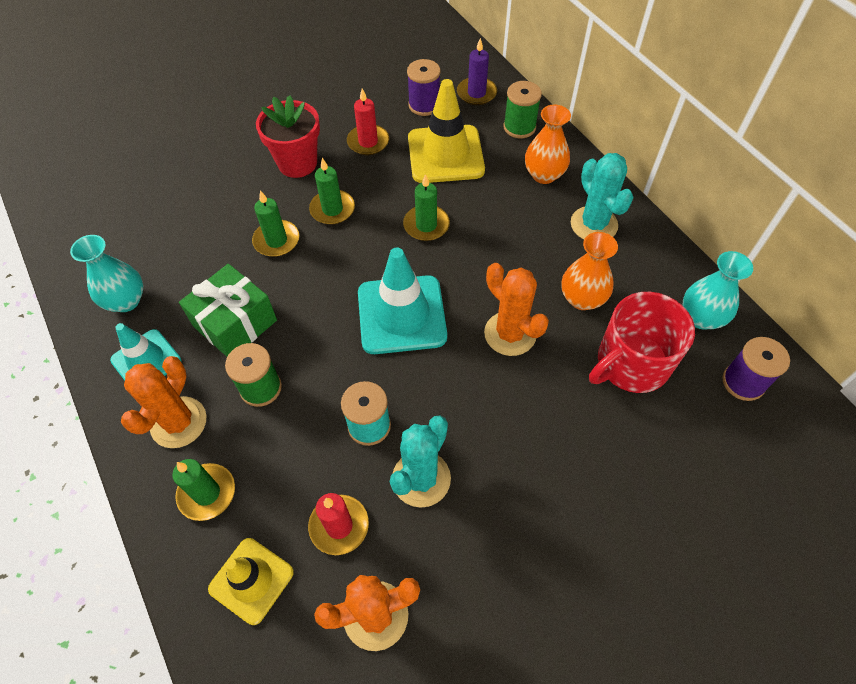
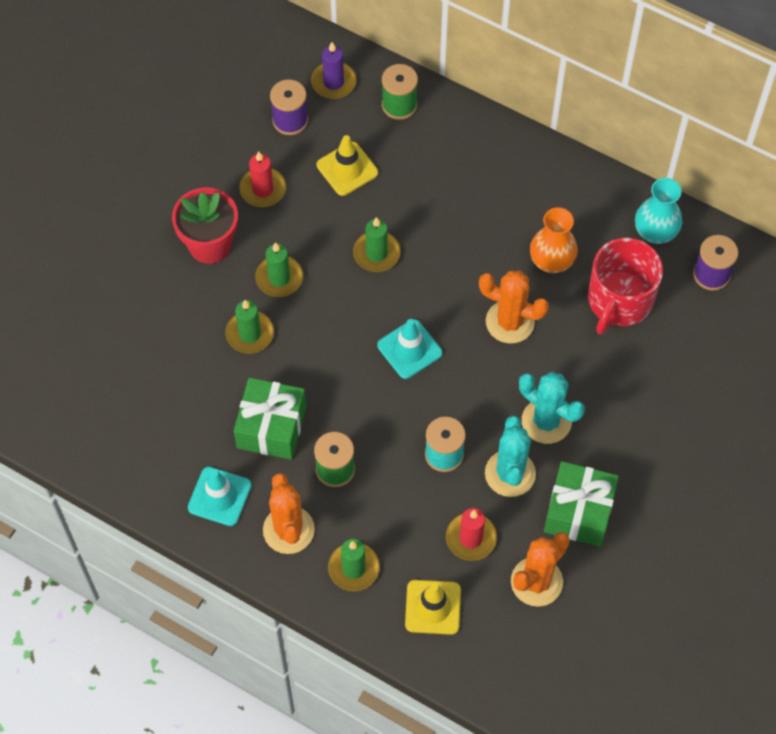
camera: 30 degrees left, 5 degrees up
(126, 301) = (156, 456): turquoise vase -> none
(401, 315) = (409, 349): turquoise traffic cone -> turquoise traffic cone, size x0.63
(445, 154) = (347, 169): yellow traffic cone -> yellow traffic cone, size x0.63
(468, 559) = (578, 512): none -> green gift
(544, 175) = (452, 149): orange vase -> none
(594, 224) = (524, 182): turquoise cactus -> turquoise cactus (546, 421)

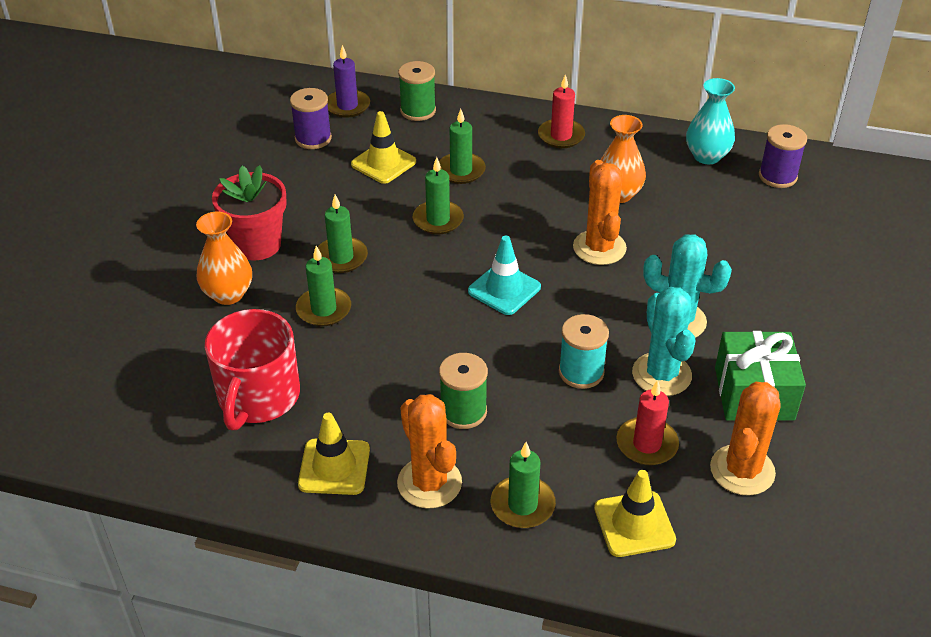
camera: 15 degrees left, 20 degrees down
(173, 297) = (228, 294): none -> orange vase
(219, 496) = (334, 467): turquoise traffic cone -> yellow traffic cone
(263, 189) = (301, 192): red candle -> red candle (561, 136)
(271, 427) = (375, 387): green gift -> none
(416, 196) = (461, 170): none -> green candle
(510, 322) = (599, 248): orange cactus -> orange cactus turned 75 degrees clockwise
(619, 300) = (700, 211): red mug -> red mug (258, 397)

